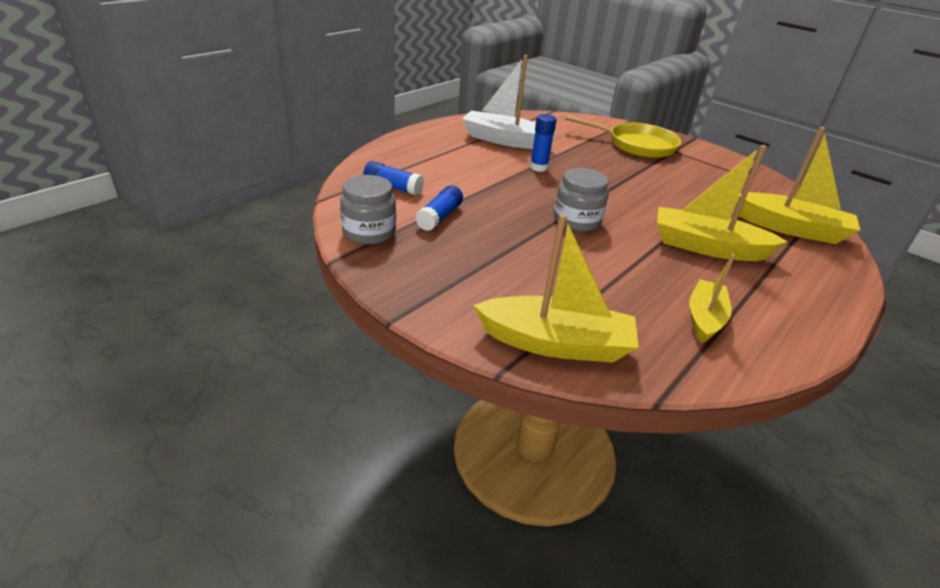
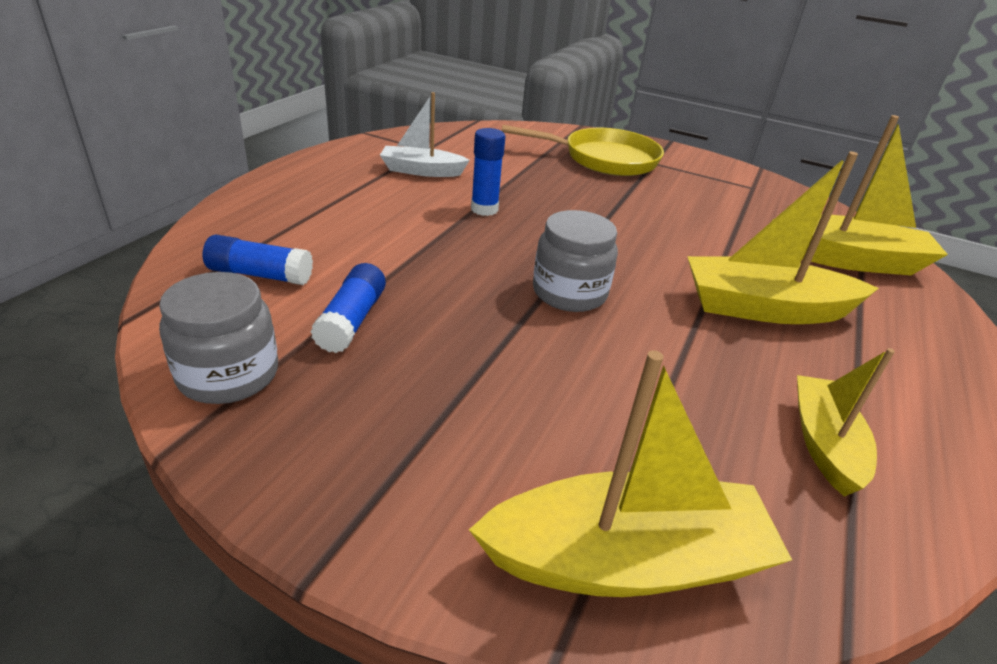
camera: 15 degrees left, 0 degrees up
(504, 140) = (421, 171): white boat -> white boat, size x0.63

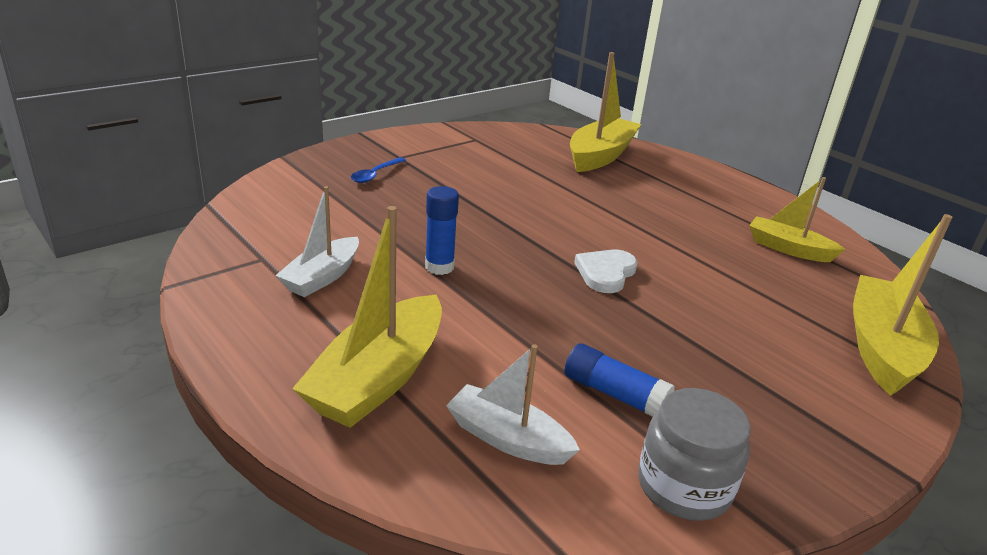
camera: 65 degrees left, 5 degrees down
(260, 275) = (507, 438): blue glue stick -> white boat
(569, 293) = (605, 273): grey jar -> white heart
(604, 159) = (375, 175): yellow pan -> blue spoon
(764, 308) = (650, 208): yellow boat -> yellow boat (378, 378)

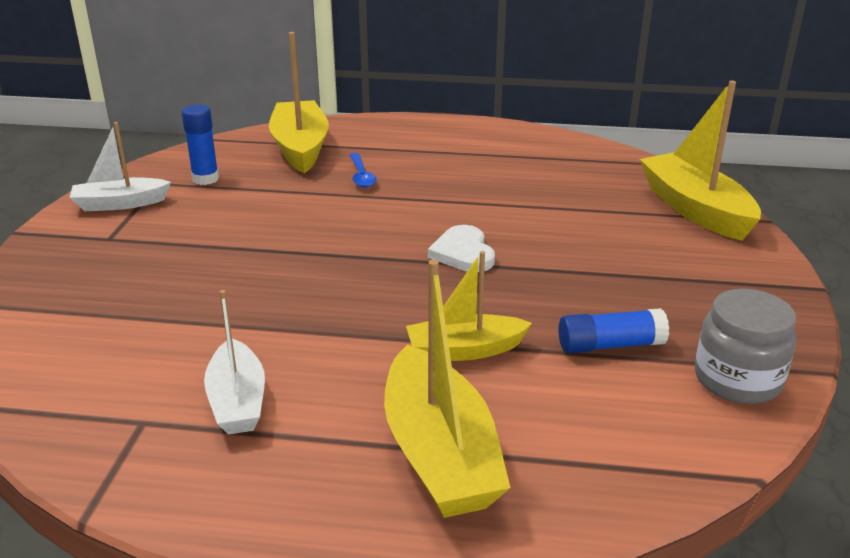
camera: 40 degrees left, 0 degrees up
(375, 175) = (114, 270): blue spoon -> blue spoon (361, 176)
(439, 267) = (328, 325): blue glue stick -> blue glue stick (205, 179)
(507, 438) = (600, 428): white boat -> white boat (120, 204)
(788, 249) = (548, 164): yellow boat -> yellow boat (464, 350)

